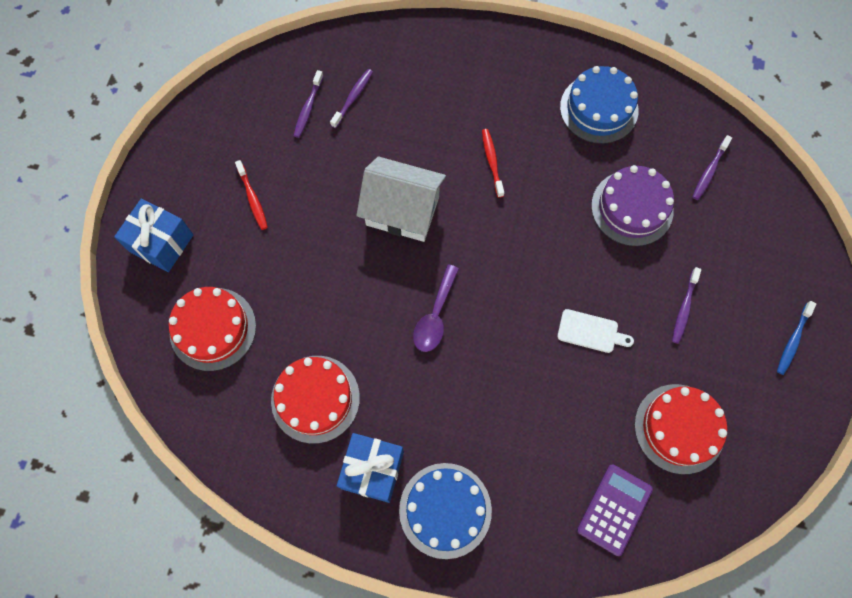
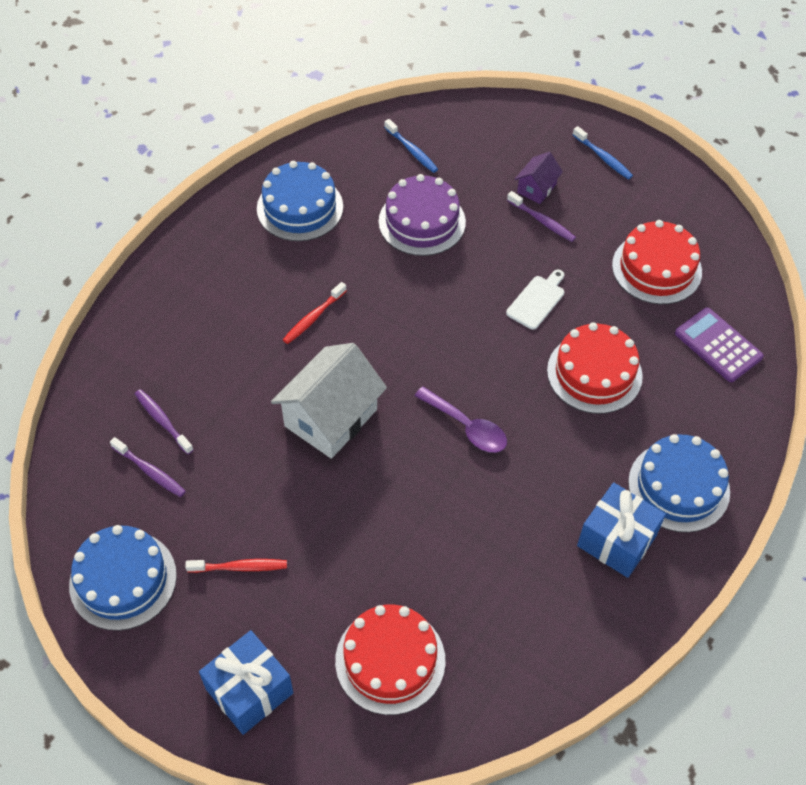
camera: 70 degrees left, 15 degrees down
(218, 129) = (123, 580): none -> blue cake
(315, 399) = (517, 573): red cake -> red cake (594, 373)
(492, 162) = (314, 317): red toothbrush -> red toothbrush turned 60 degrees counterclockwise
(709, 171) = (411, 150): purple toothbrush -> blue toothbrush
(721, 291) = (536, 188): none -> purple house

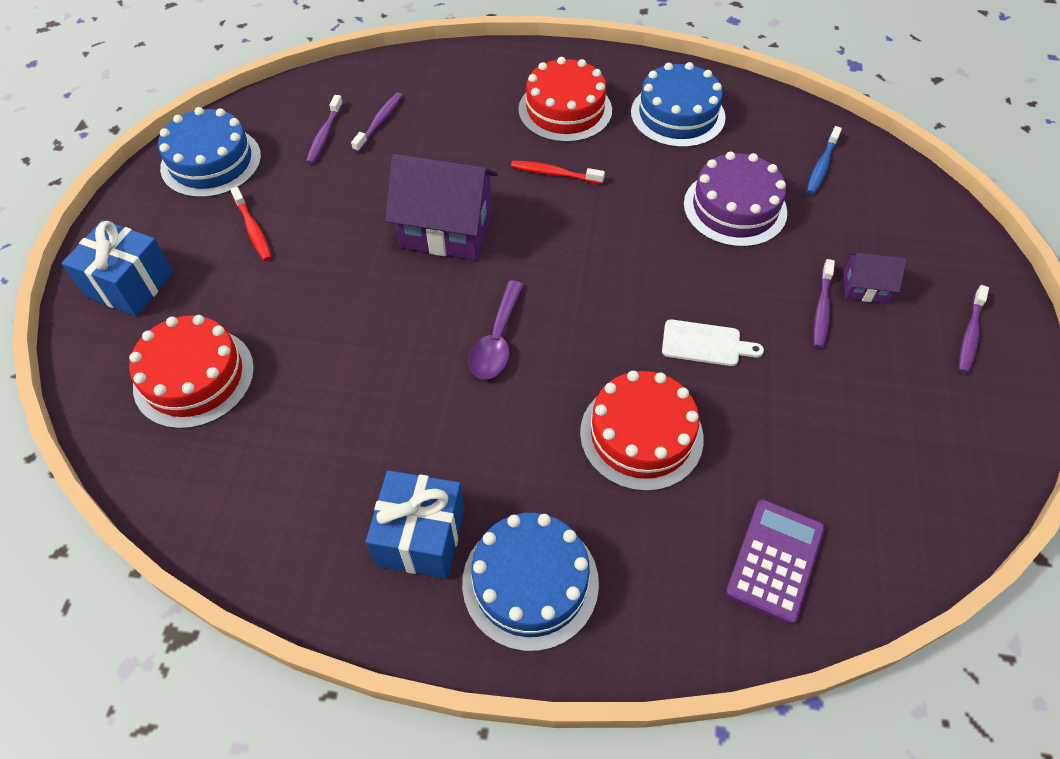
camera: 65 degrees right, 0 degrees up
(331, 417) = (446, 230): white house -> purple house
(603, 157) = (970, 334): blue toothbrush -> purple toothbrush
(656, 268) = (845, 449): red cake -> red cake (565, 110)

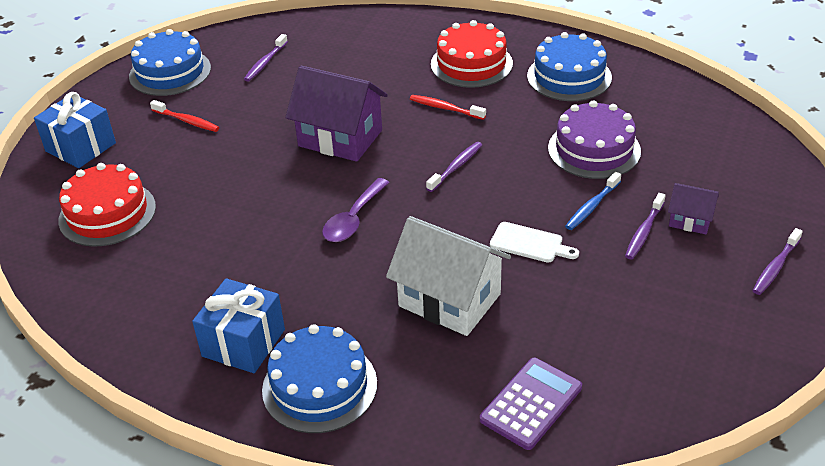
camera: 15 degrees right, 15 degrees down
(253, 229) = (186, 121): red toothbrush -> red toothbrush turned 45 degrees counterclockwise
(379, 122) = (312, 58): purple toothbrush -> purple toothbrush (455, 167)
(641, 435) = (449, 300): red cake -> white house
(822, 166) = (686, 127): blue toothbrush -> blue toothbrush (592, 206)

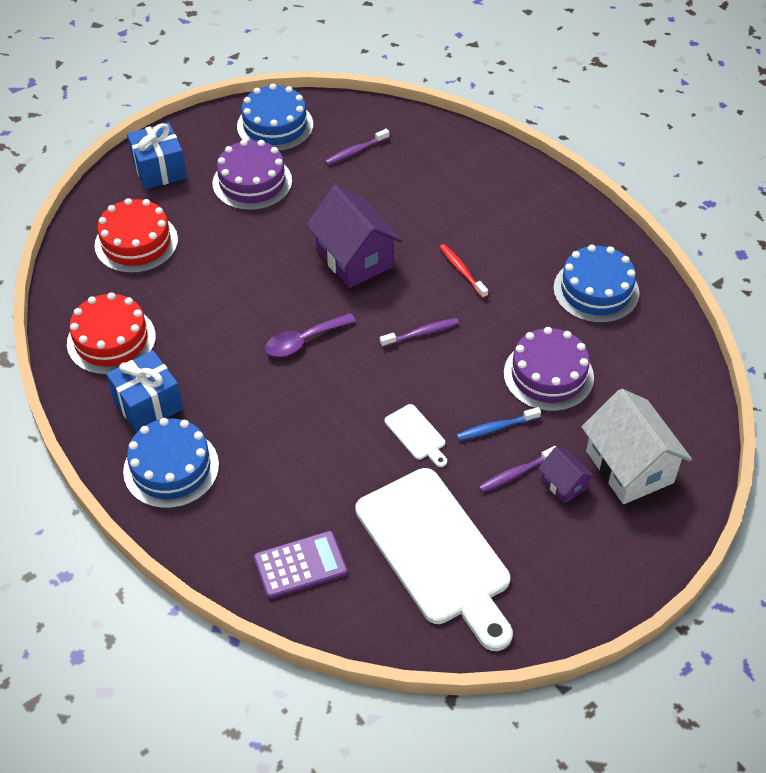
camera: 30 degrees right, 10 degrees up
(186, 121) = (252, 182): red toothbrush -> purple cake
(449, 300) = (315, 450): white house -> white house (629, 467)
(471, 64) = (523, 235): red cake -> red cake (111, 340)
(642, 326) = (437, 552): none -> white cutting board
(775, 267) = (592, 563): purple toothbrush -> none

